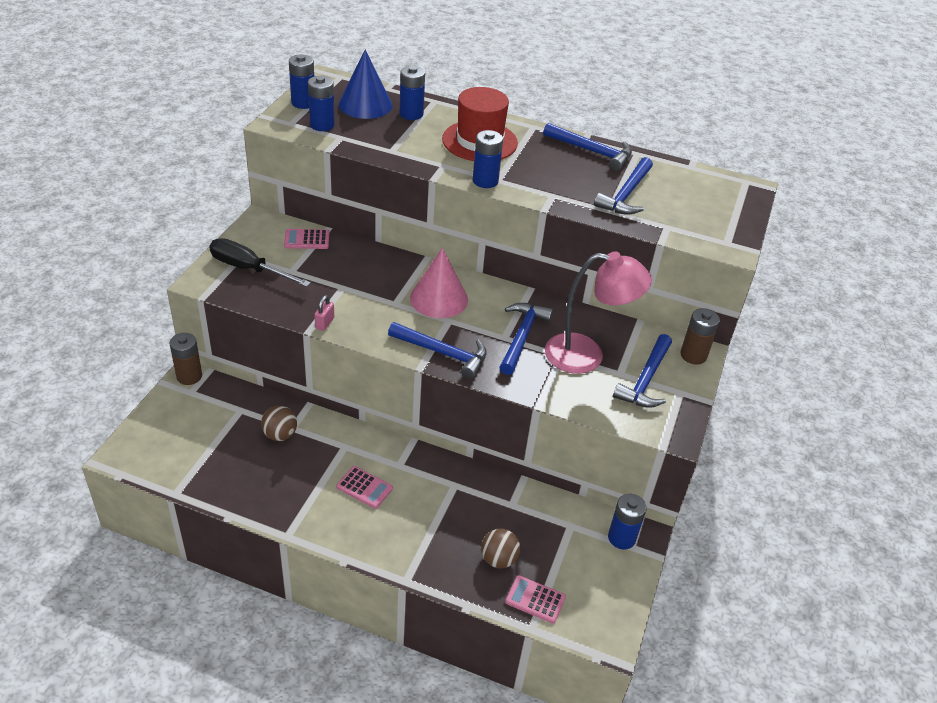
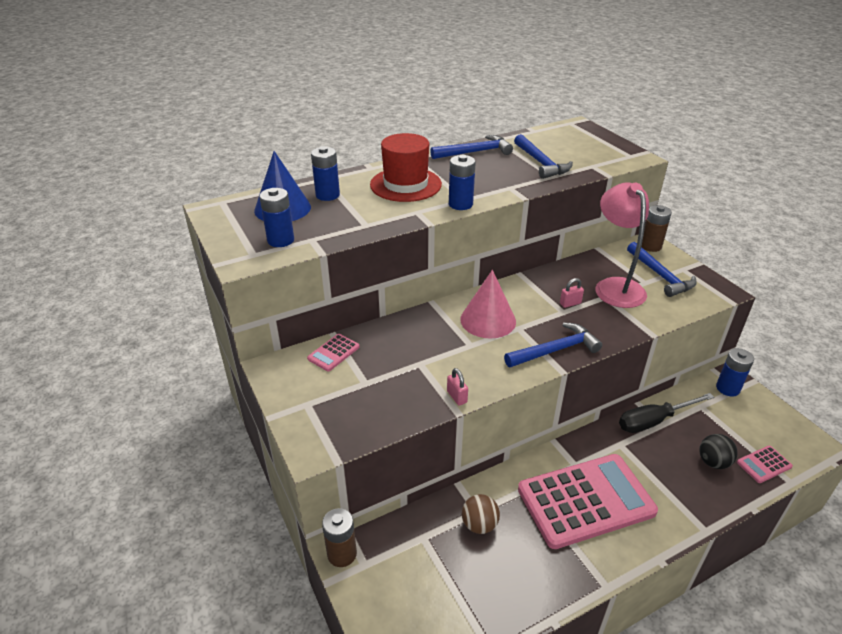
camera: 45 degrees left, 5 degrees down
(248, 269) = (331, 408): black screwdriver -> black screwdriver (654, 421)
(303, 103) = (232, 235): blue battery -> none
(364, 488) = (586, 501): pink calculator -> pink calculator, size x2.44
(498, 559) = (713, 462): brown ball -> black ball
(522, 337) = (570, 303): blue hammer -> pink padlock
(586, 355) = (615, 286): pink lamp -> pink lamp turned 60 degrees counterclockwise

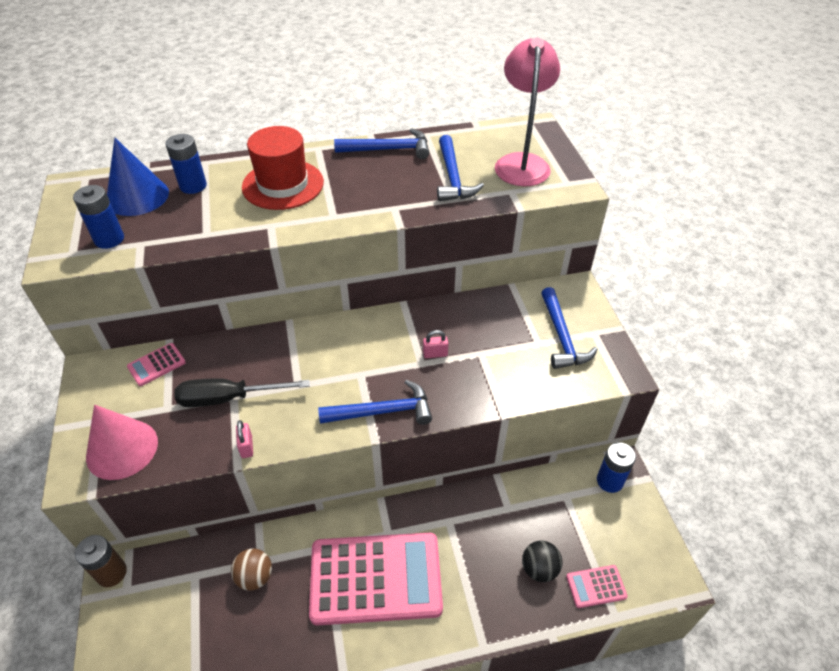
camera: 15 degrees right, 10 degrees up
(460, 204) = (323, 223): blue battery -> none
(488, 320) = (333, 357): pink cone -> pink cone (122, 449)
(615, 286) = (500, 341): pink lamp -> pink lamp (521, 163)
(650, 246) = (575, 293): brown battery -> none
(654, 421) = (501, 502): black screwdriver -> black screwdriver (228, 398)

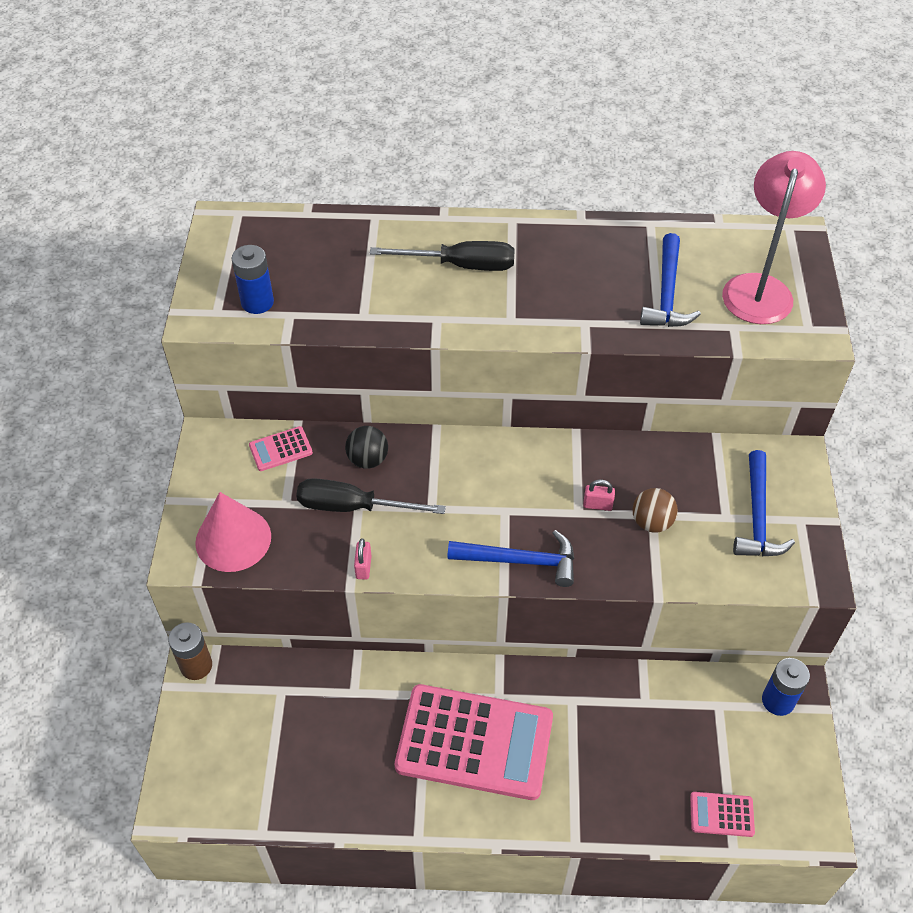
camera: 15 degrees right, 5 degrees up
(137, 196) = (293, 250): blue cone -> none
(193, 186) = (357, 248): blue battery -> none
(255, 577) = (344, 707): brown ball -> brown ball (652, 522)
(283, 185) = (461, 265): red hat -> black screwdriver
(389, 150) = (598, 238): blue hammer -> none
(539, 569) = (661, 779): black ball -> black ball (368, 459)

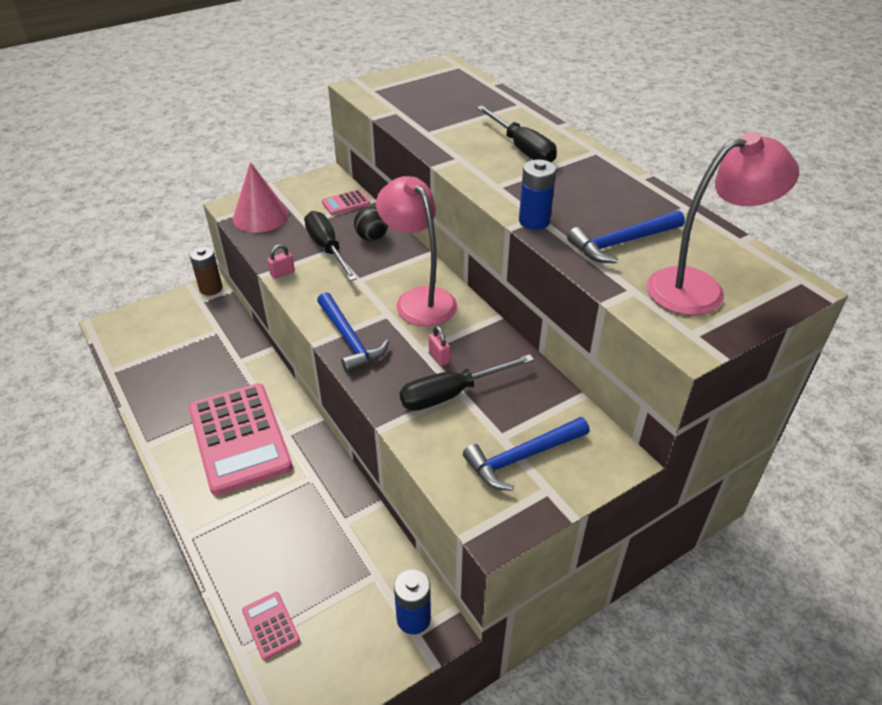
camera: 55 degrees right, 10 degrees down
(257, 302) = (393, 98): blue battery -> blue battery (534, 221)
(280, 449) = (346, 203): pink calculator -> pink calculator turned 60 degrees counterclockwise
(503, 475) = (419, 299): none -> pink lamp
(652, 522) = (451, 394): brown ball -> black screwdriver

